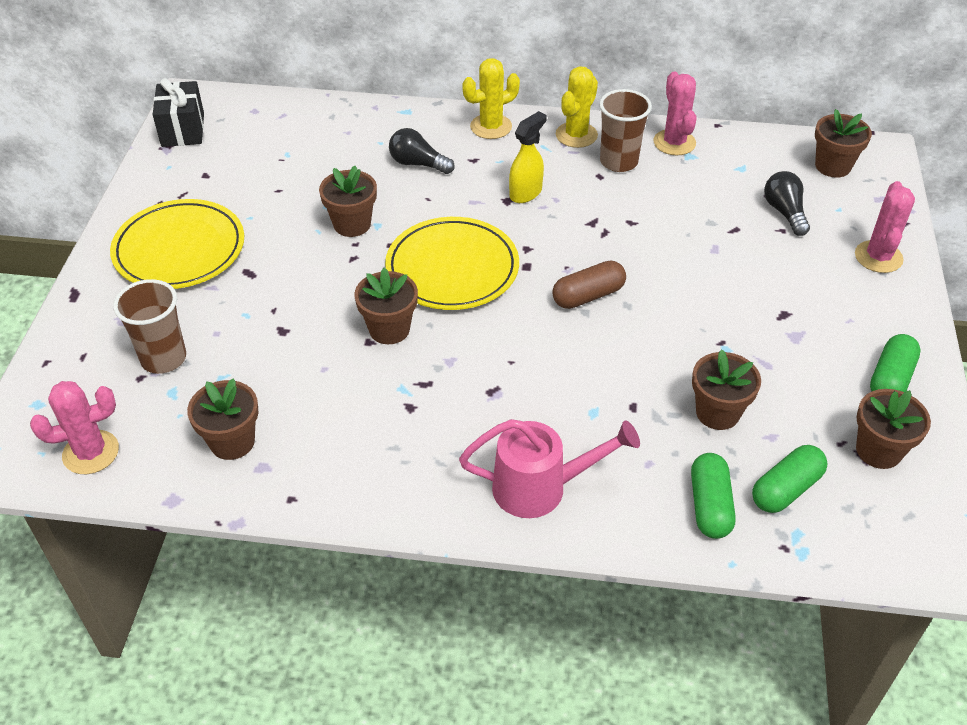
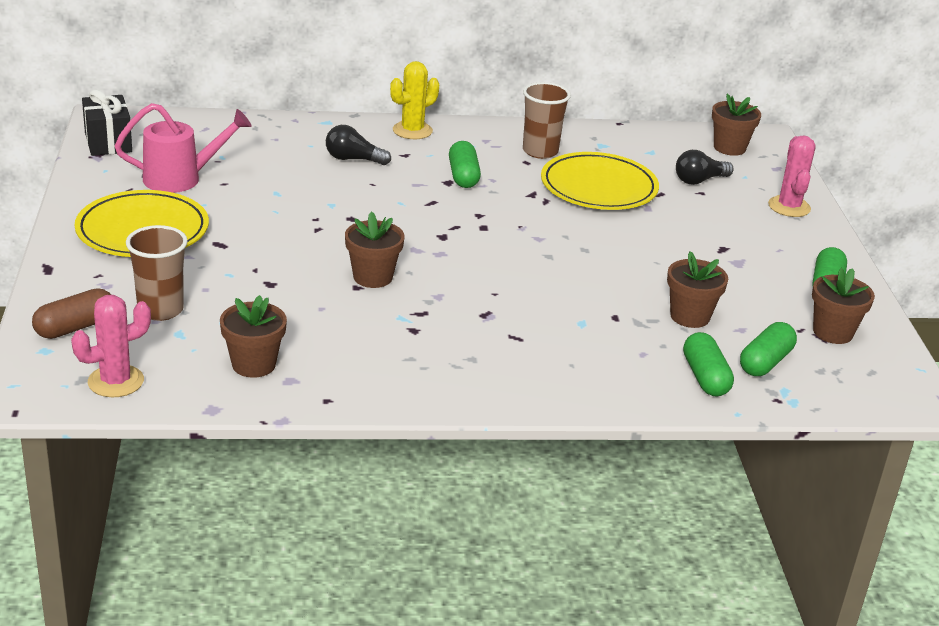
camera: 15 degrees left, 15 degrees down
(352, 224) = (307, 205): brown flower pot -> none
(452, 268) = (415, 232): yellow plate -> yellow plate (598, 187)
(526, 193) = (463, 176): yellow spray bottle -> green capsule
(540, 488) = (554, 376): pink watering can -> pink watering can (181, 179)
(576, 135) = (494, 134): yellow cactus -> none
(588, 296) = (547, 245): brown capsule -> brown capsule (75, 327)
(674, 142) = (585, 136): pink cactus -> none
(784, 212) = (699, 180): black light bulb -> black light bulb turned 90 degrees counterclockwise

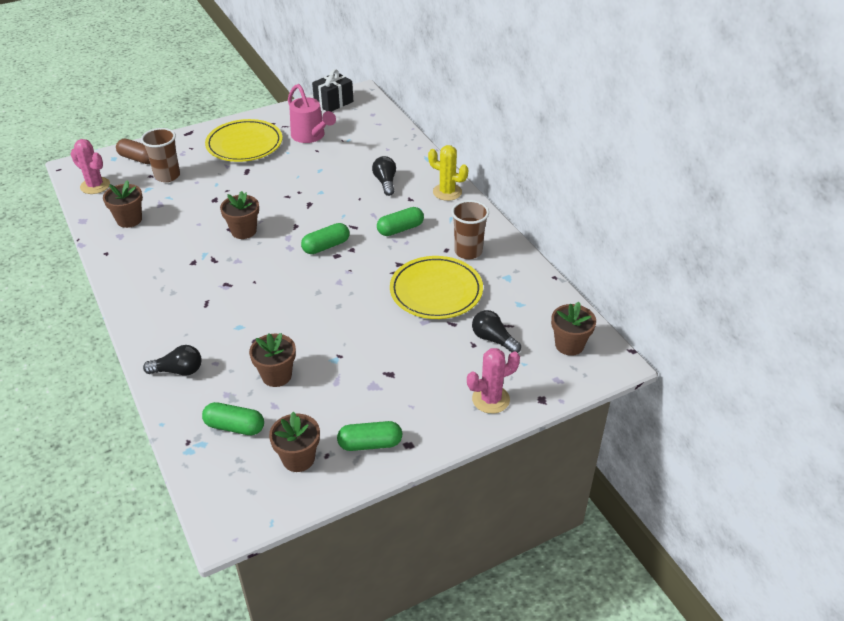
camera: 70 degrees right, 10 degrees up
(643, 383) = (178, 371): none -> black light bulb
(705, 377) = (199, 399): green capsule -> green capsule (326, 246)

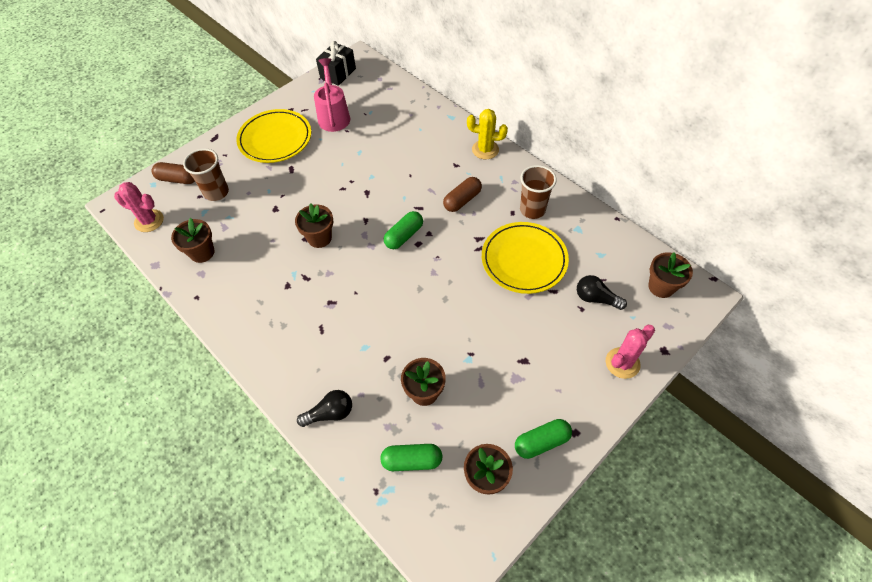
camera: 15 degrees left, 15 degrees up
(310, 136) = (333, 116): pink watering can -> pink watering can turned 135 degrees counterclockwise
(385, 182) = (425, 152): black light bulb -> none
(400, 229) = (462, 200): green capsule -> brown capsule

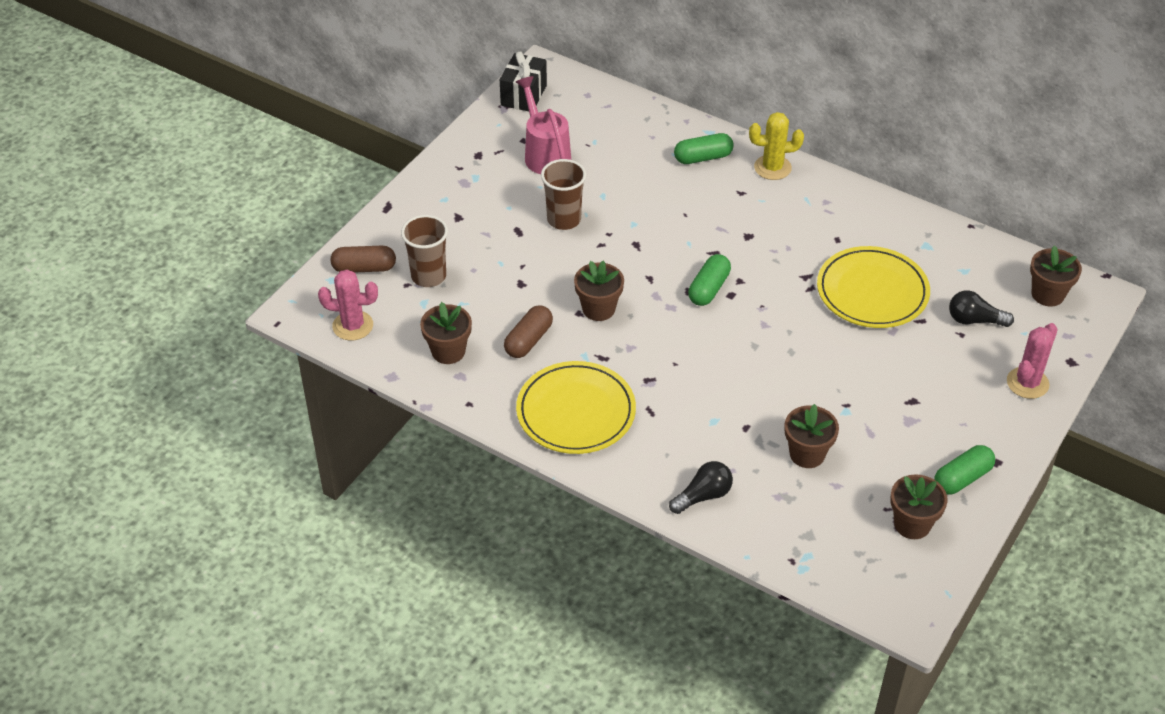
camera: 15 degrees left, 10 degrees down
(275, 139) = (476, 196): yellow plate -> yellow plate (576, 412)
(412, 460) = (821, 524): green capsule -> green capsule (703, 157)
(462, 200) = (767, 234): brown capsule -> brown capsule (528, 340)
(532, 210) = (861, 232): brown cup -> brown cup (564, 219)

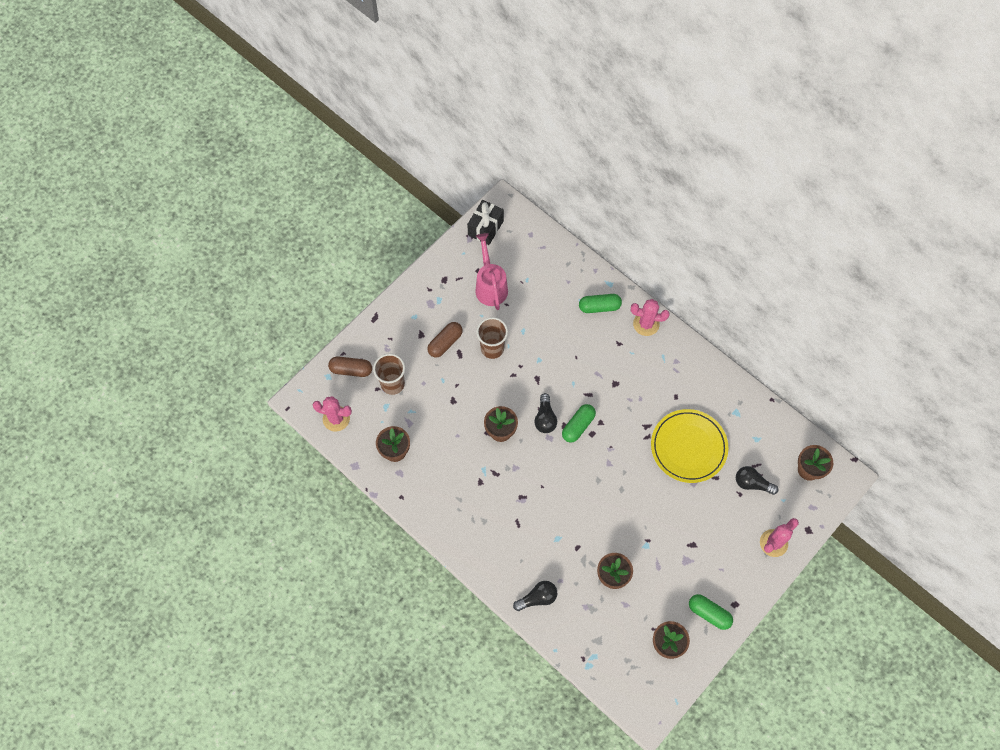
camera: 10 degrees right, 20 degrees up
(528, 340) = (449, 450): brown capsule -> brown capsule (445, 343)
(576, 412) = (469, 516): yellow plate -> none
(659, 286) = (545, 418): none -> black light bulb
(772, 168) = (646, 324): yellow cactus -> pink cactus
(962, 478) = (709, 613): green capsule -> green capsule turned 60 degrees clockwise

